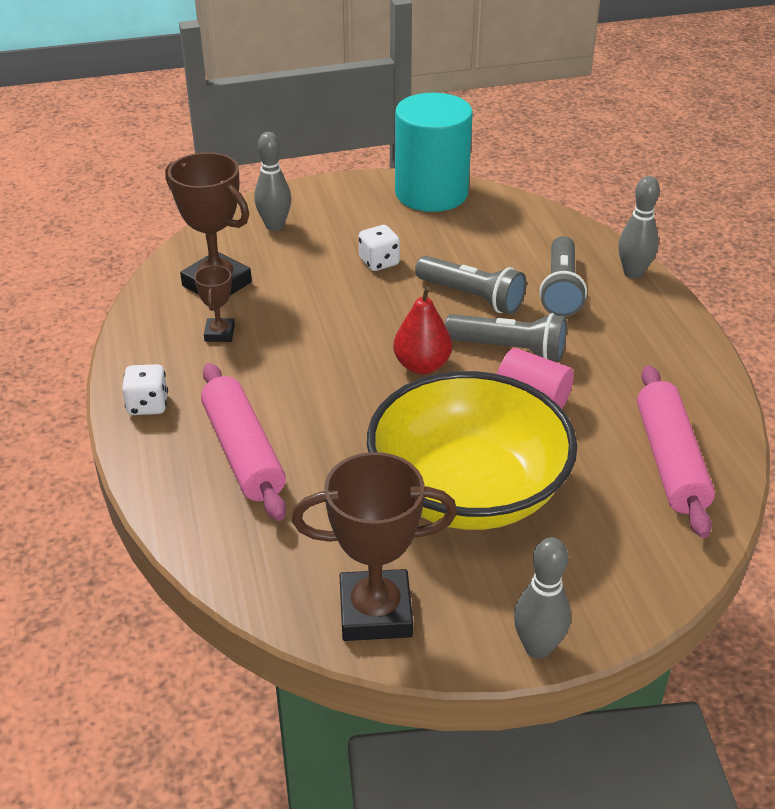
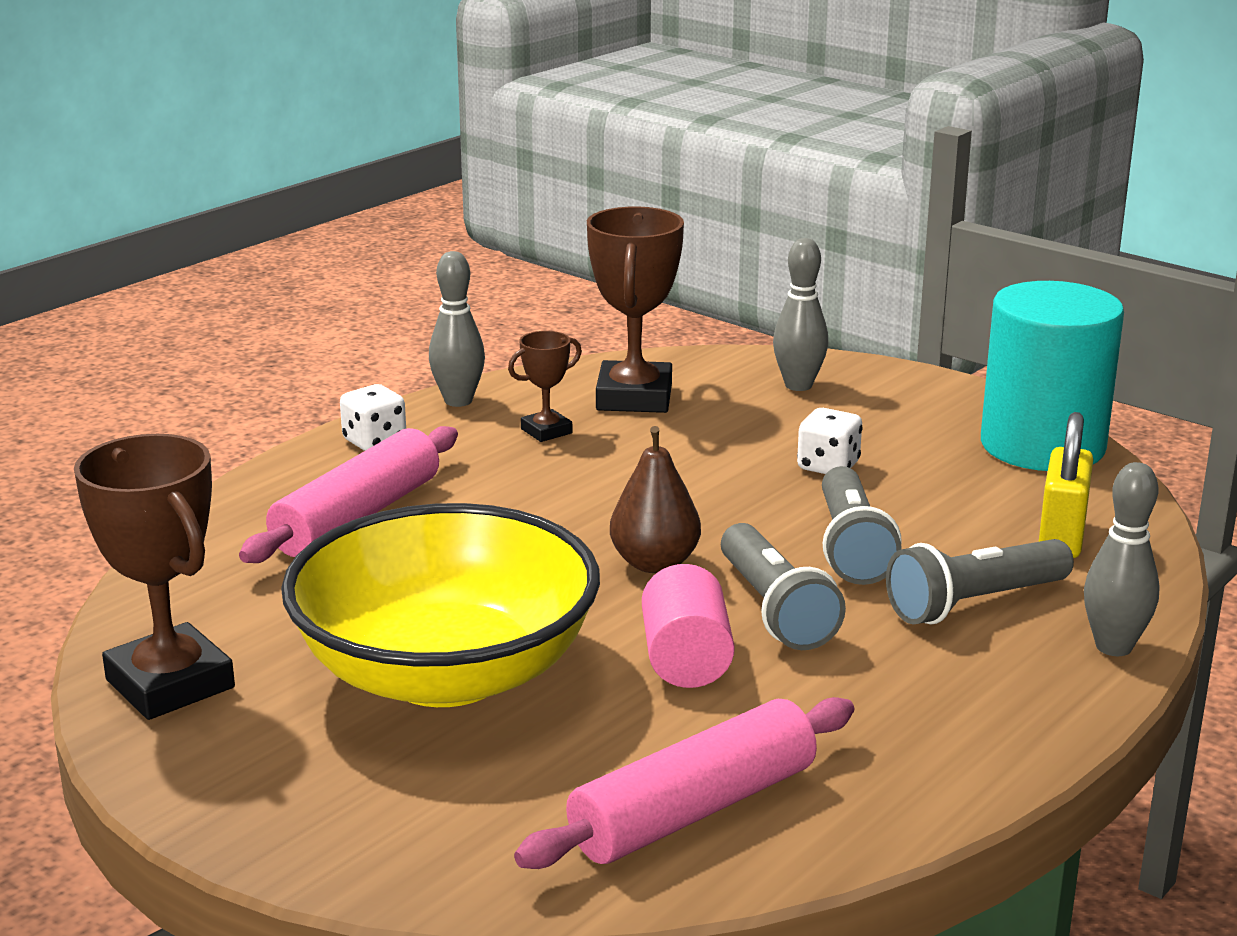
camera: 55 degrees right, 15 degrees down
(422, 366) = (654, 563): red pear -> brown pear
(525, 235) = (1061, 538): none -> yellow padlock
(537, 647) = (204, 814): grey bowling pin -> grey bowling pin (458, 401)

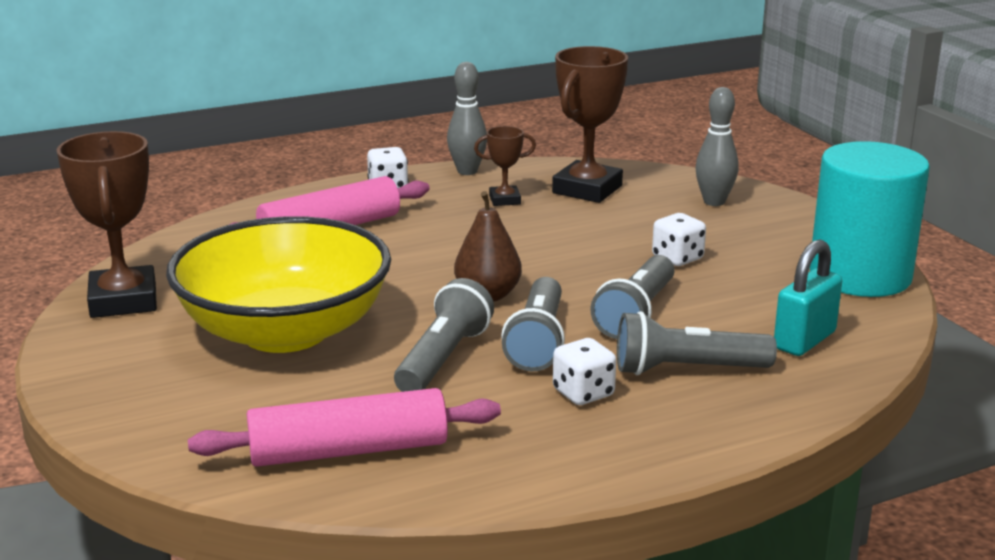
camera: 25 degrees right, 0 degrees up
(686, 660) = (443, 359): pink cylinder -> grey flashlight
(892, 662) = (583, 393): none -> white dice
(1061, 538) = (804, 340): yellow padlock -> turquoise padlock
(1113, 647) = (762, 422): grey bowling pin -> none

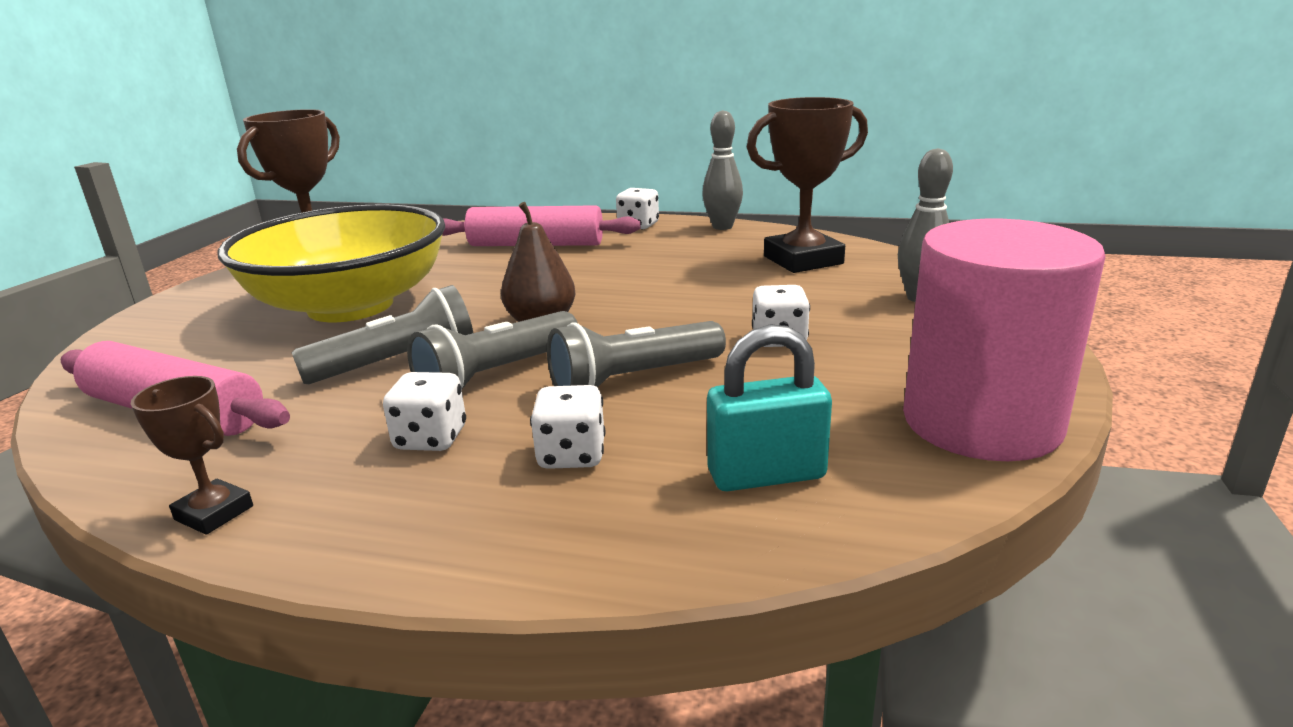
camera: 40 degrees right, 0 degrees up
(504, 200) = (710, 253): brown trophy -> brown trophy (214, 513)
(687, 369) = (571, 455): grey flashlight -> white dice
(860, 275) = (981, 422): turquoise cylinder -> pink cylinder

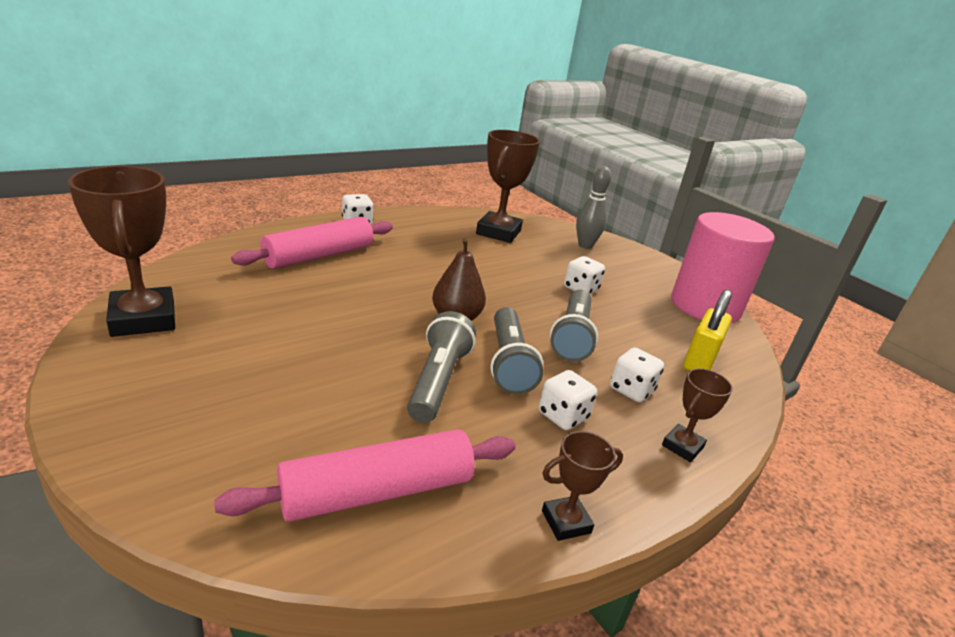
camera: 55 degrees left, 5 degrees up
(350, 306) = (296, 352): yellow bowl -> none
(483, 536) = (682, 446): none -> brown trophy
(722, 227) = (411, 214): grey bowling pin -> none
(766, 475) = (699, 361): turquoise padlock -> yellow padlock

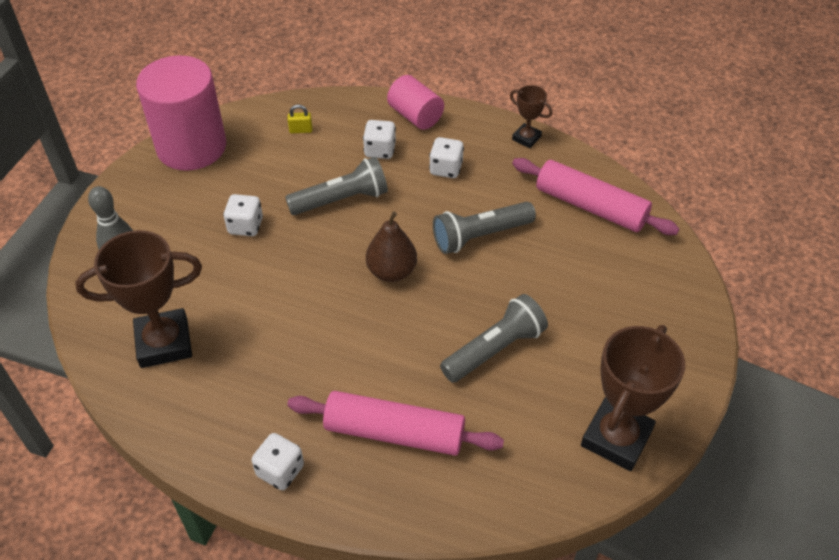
camera: 120 degrees left, 20 degrees up
(509, 362) = (418, 215): grey flashlight -> grey flashlight (494, 349)
(682, 446) = (415, 116): brown trophy -> pink cylinder
(699, 361) = (301, 130): yellow padlock -> yellow padlock, size x0.49

